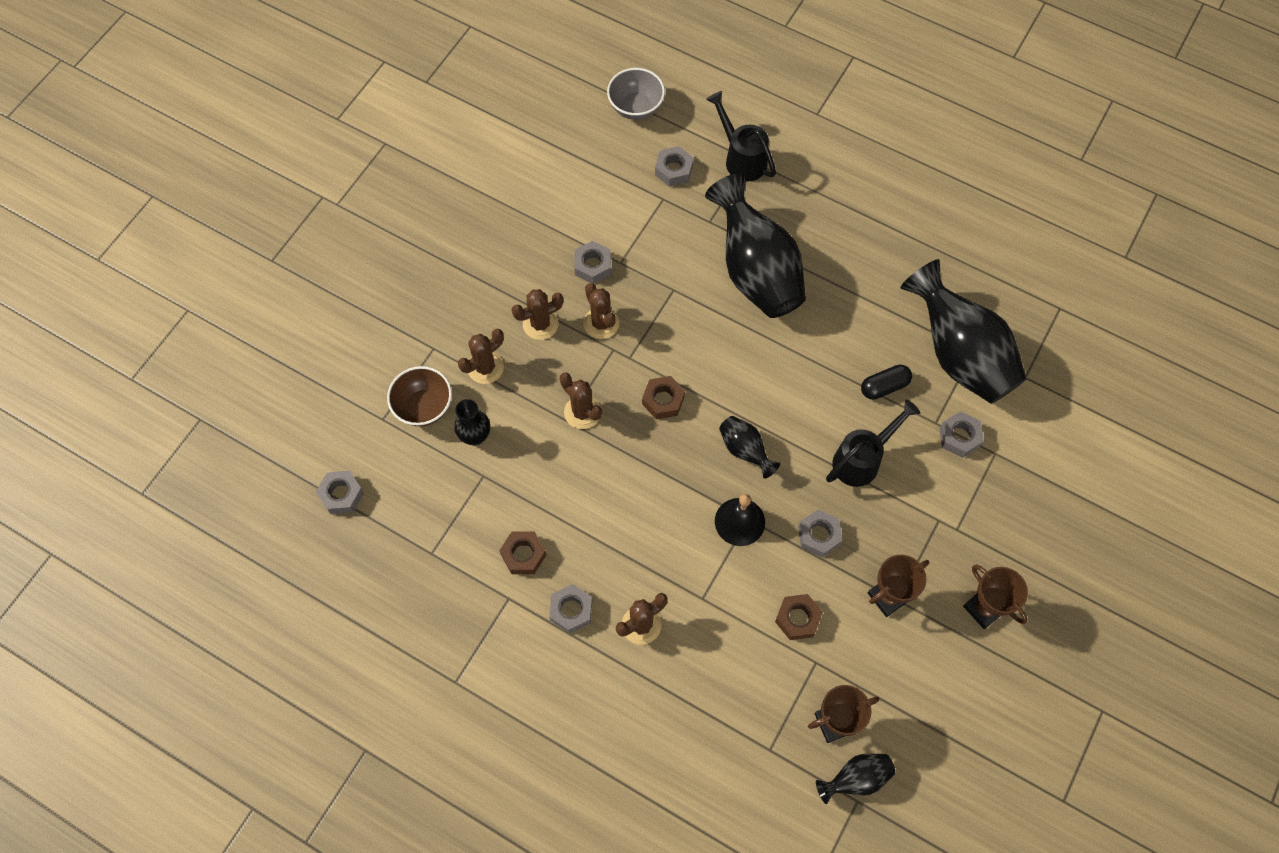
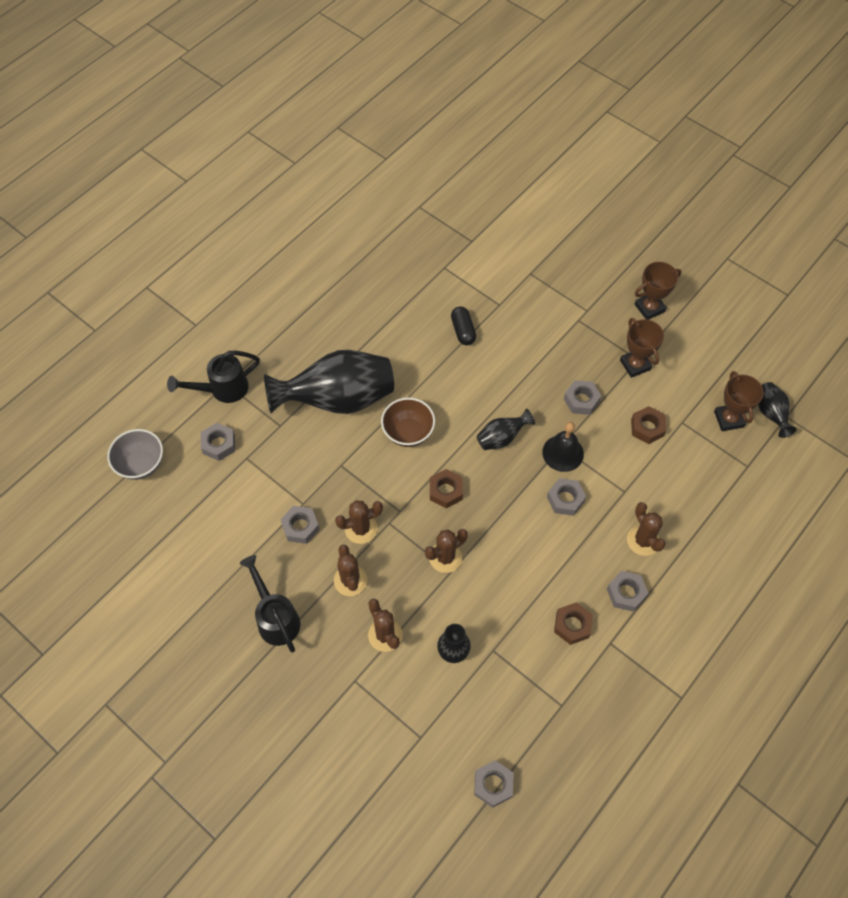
camera: 80 degrees left, 5 degrees down
(424, 407) = (415, 696): brown bowl -> brown bowl (408, 433)
(862, 459) = (522, 358): black watering can -> black watering can (275, 617)
(959, 355) = (445, 277): black vase -> none
(959, 437) = (514, 292): grey nut -> grey nut (565, 499)

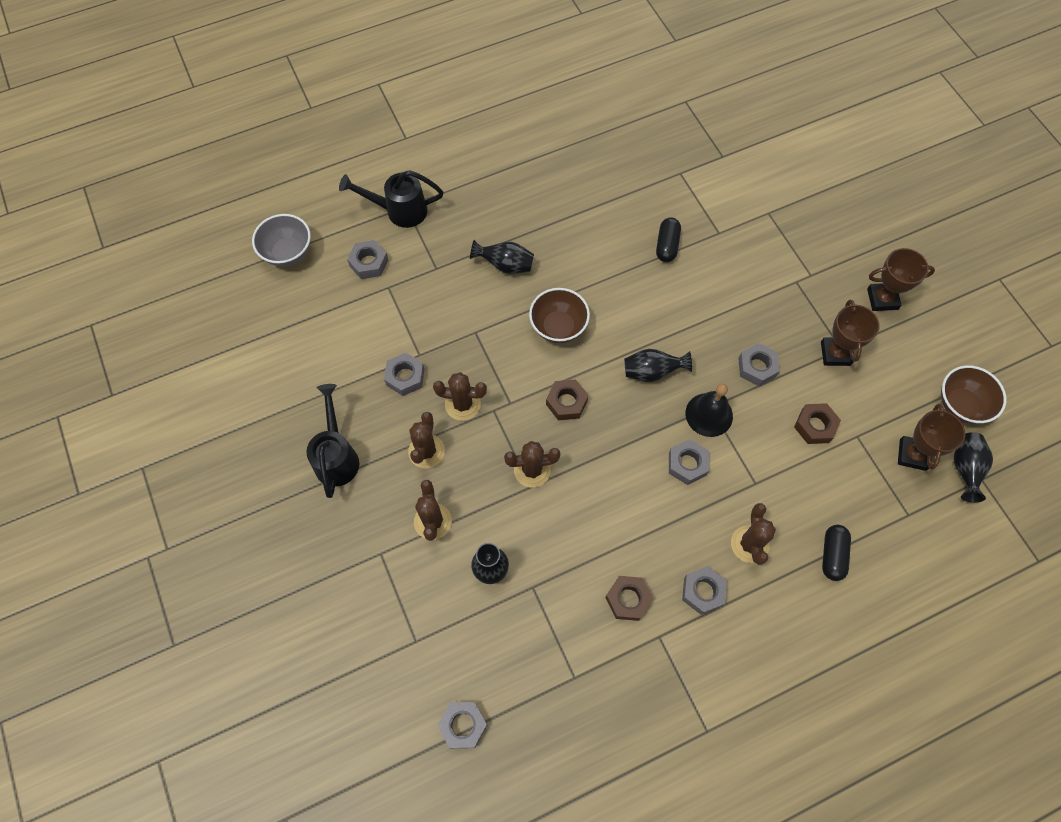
camera: 25 degrees right, 5 degrees up
(338, 399) = (505, 265): black vase -> black vase, size x0.46
(708, 521) = (832, 555): none -> black capsule
(745, 366) = (960, 405): none -> brown bowl

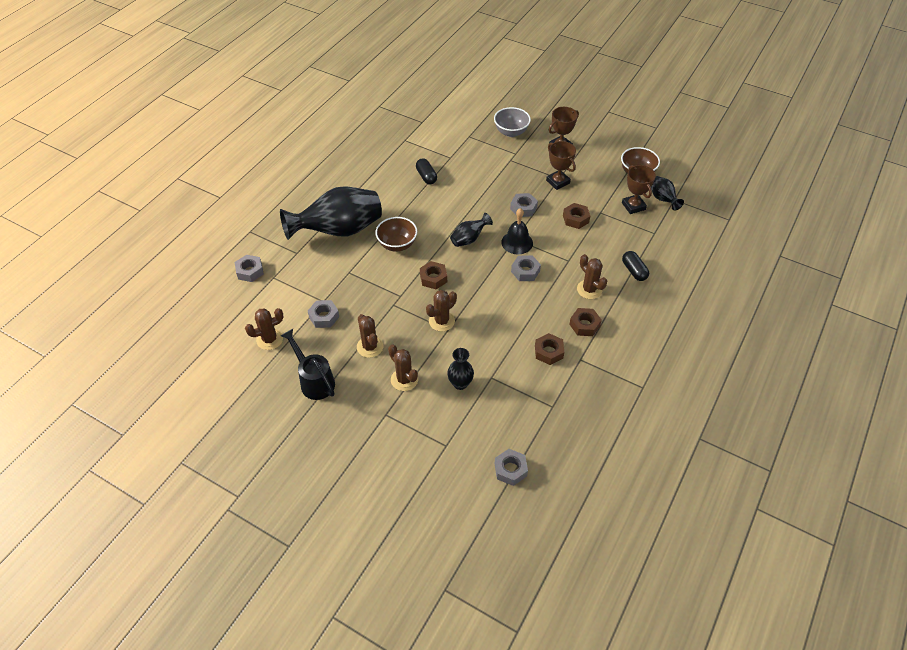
camera: 35 degrees left, 15 degrees down
(288, 253) = (189, 292): grey bowl -> grey bowl (511, 132)
(399, 211) = (247, 235): black watering can -> none
(462, 404) = (372, 311): brown cactus -> brown cactus (269, 339)
(505, 265) = (339, 230): black vase -> black vase, size x2.18
(702, 592) = (584, 325): grey nut -> brown nut

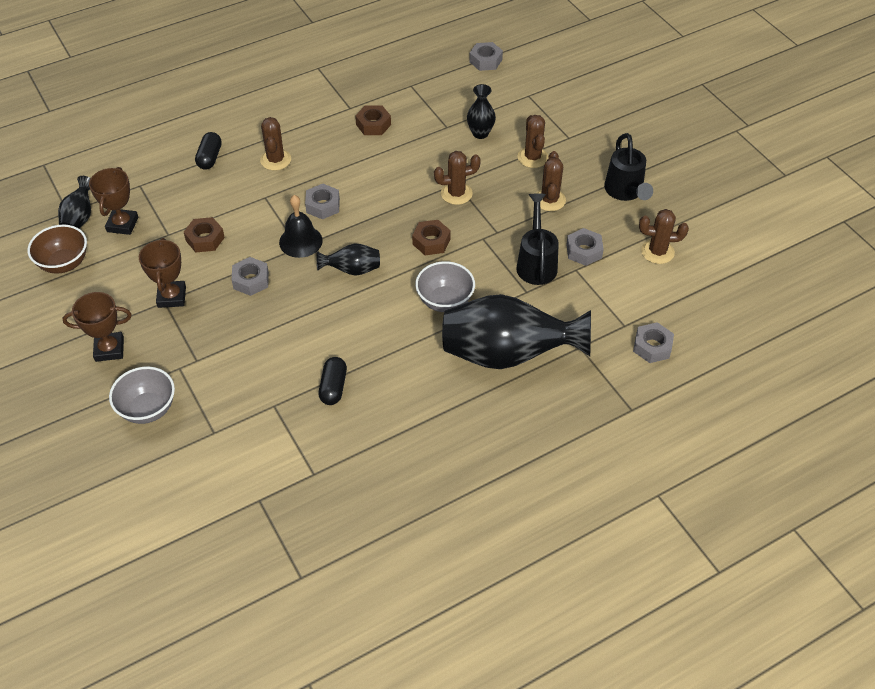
camera: 150 degrees left, 0 degrees up
(353, 294) = (536, 262): none -> black watering can
(397, 245) = (445, 301): brown bowl -> grey bowl
(584, 325) = (316, 132): brown nut -> none

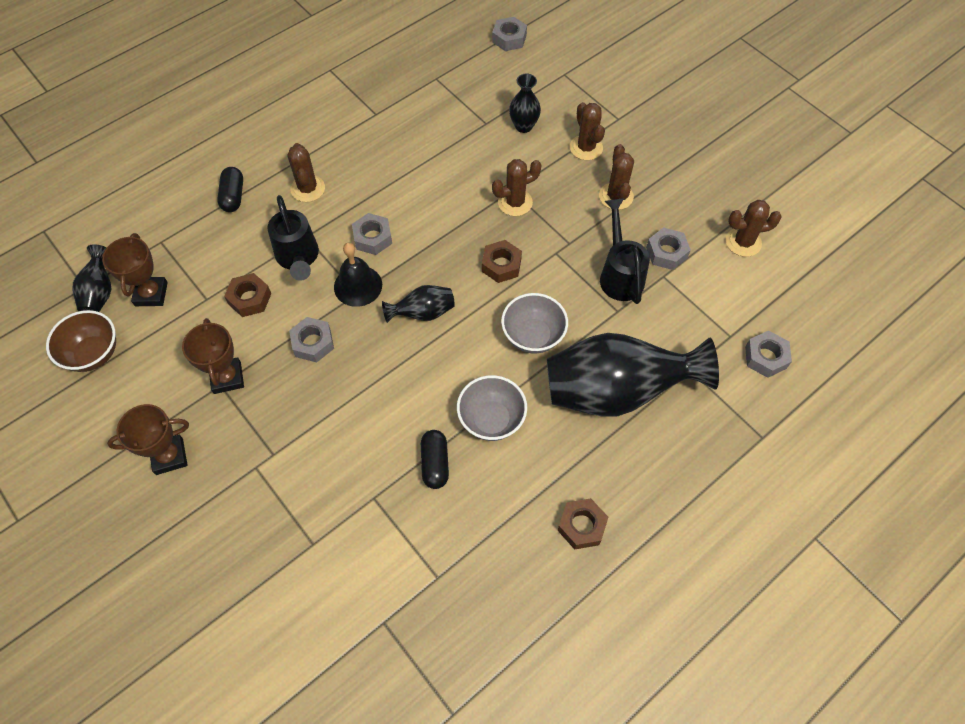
camera: 10 degrees left, 10 degrees up
(148, 409) = (230, 526): grey bowl -> grey bowl (491, 420)
(373, 125) = (406, 131): brown nut -> brown nut (581, 526)
(625, 192) = (693, 176): black watering can -> black watering can (298, 258)

